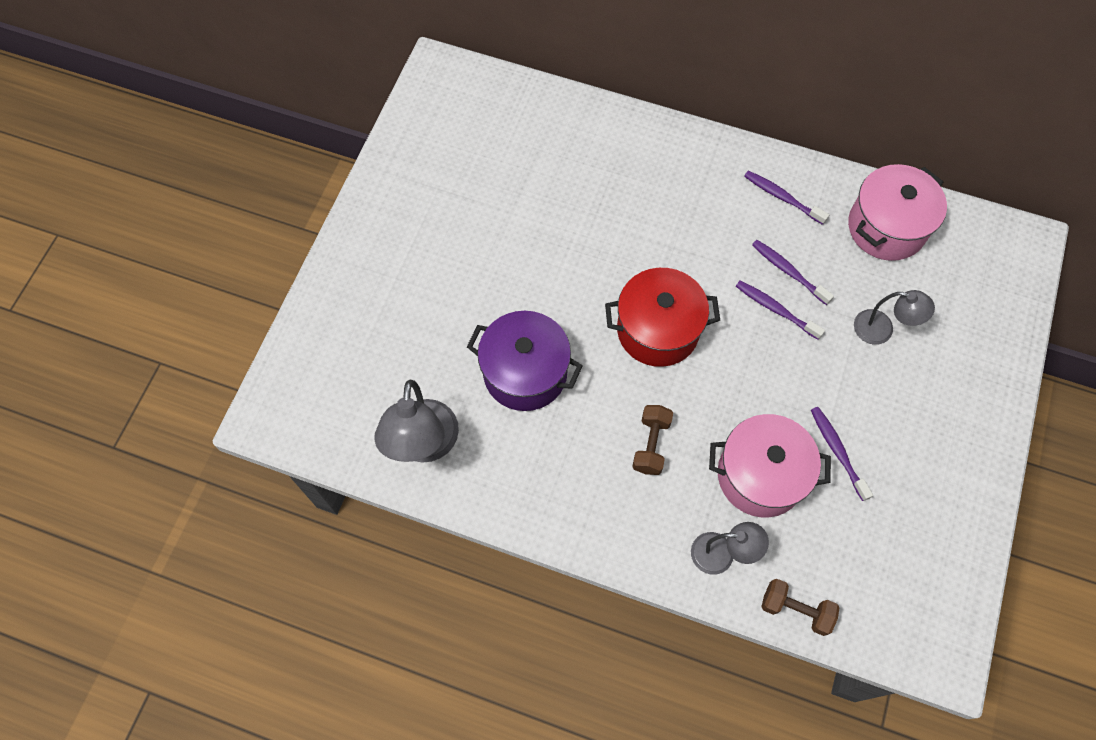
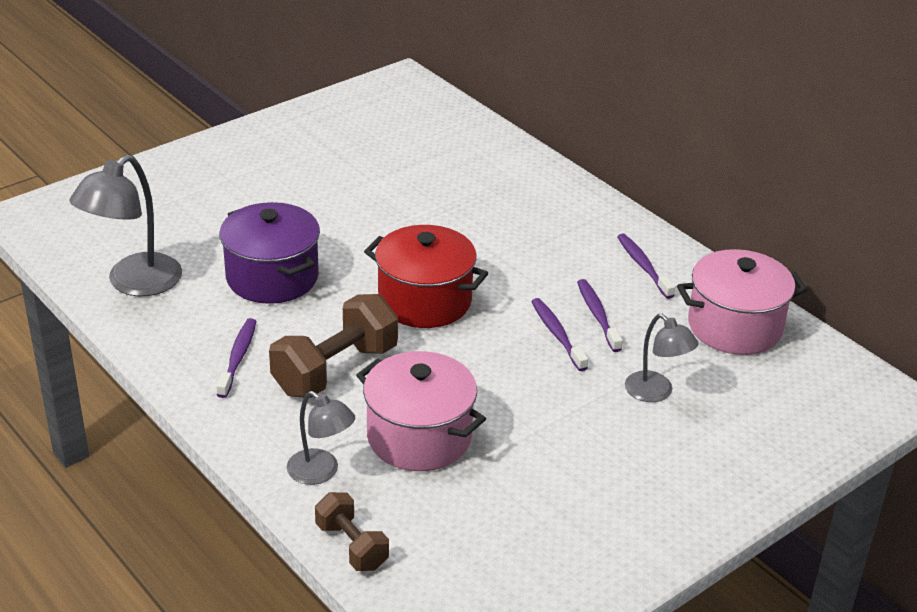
camera: 30 degrees right, 30 degrees down
(651, 445) = (335, 370): brown dumbbell -> brown dumbbell, size x1.71
(838, 452) = (517, 456): purple toothbrush -> purple toothbrush (237, 358)

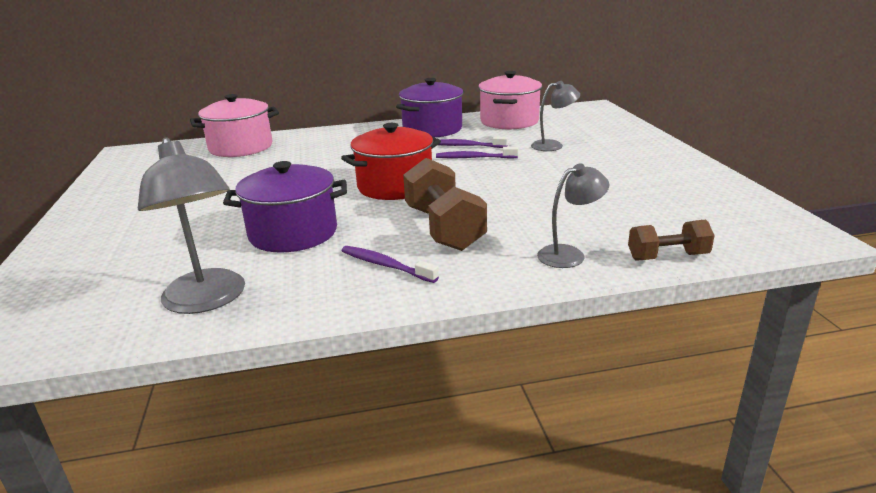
camera: 60 degrees left, 10 degrees down
(419, 437) = (549, 212): pink pot -> pink pot (241, 147)
(643, 266) = (432, 129): purple toothbrush -> purple pot

